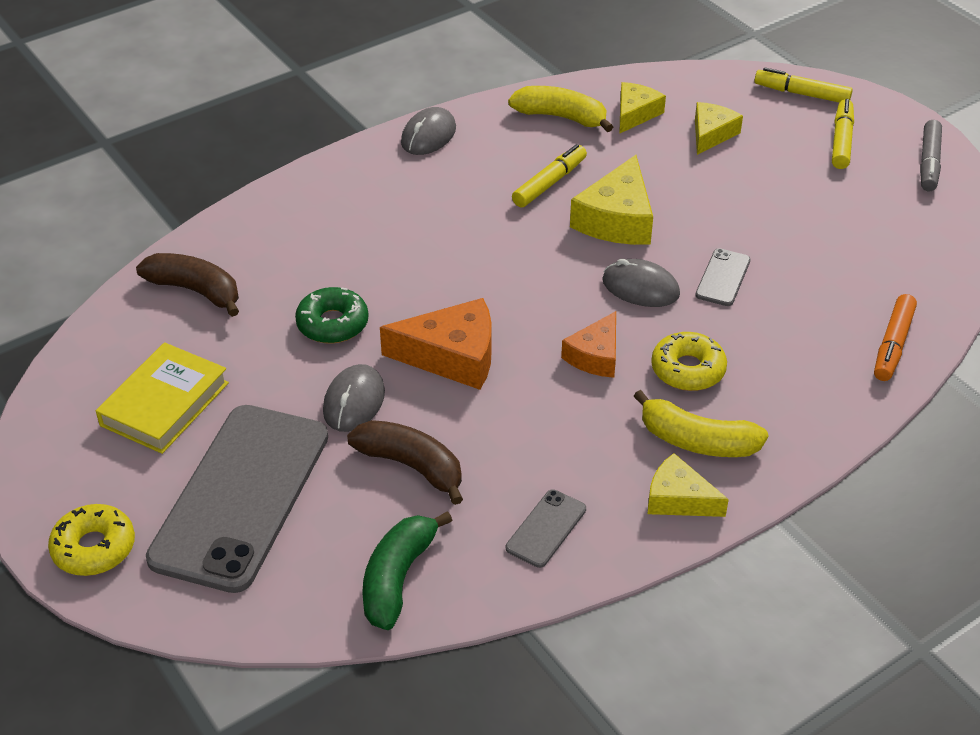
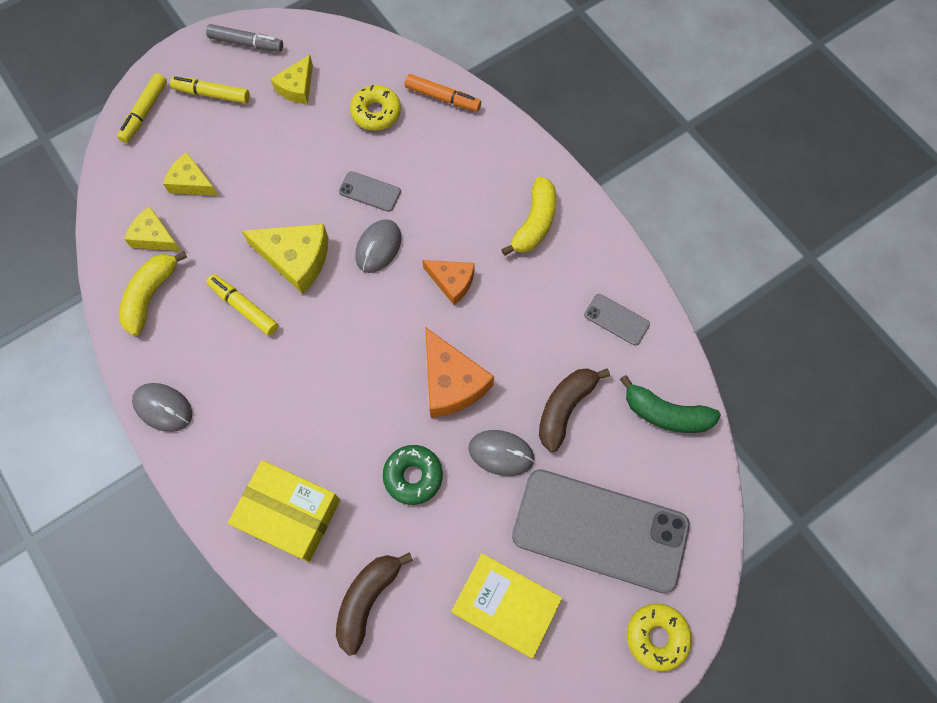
camera: 90 degrees left, 25 degrees up
(300, 229) = (289, 514): none -> yellow box
(452, 356) = (451, 382): orange cheese -> orange cheese turned 150 degrees clockwise
(678, 499) = (586, 238): yellow cheese -> yellow cheese (297, 87)
(688, 370) = (466, 223): yellow donut -> yellow donut (376, 113)

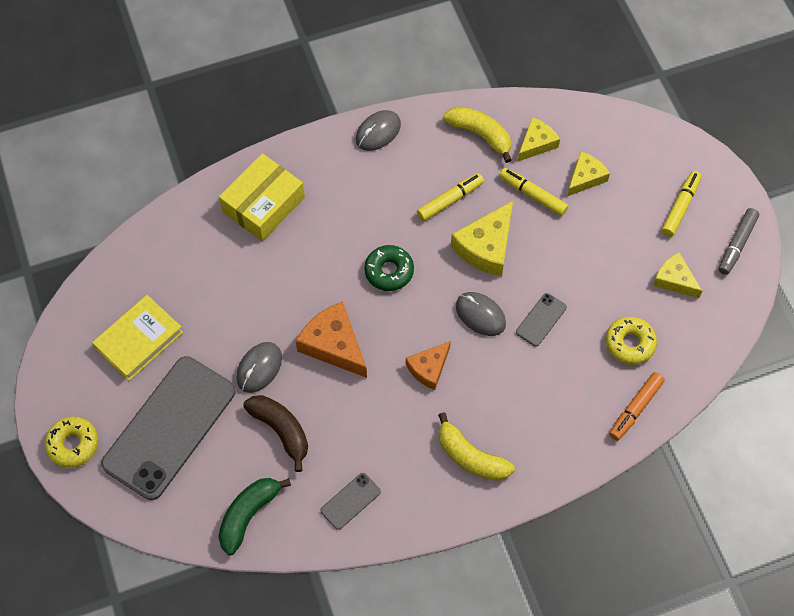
camera: 105 degrees right, 5 degrees down
(145, 112) = (670, 151): yellow marker -> yellow marker (532, 195)
(367, 599) = (180, 245): brown banana -> none
(413, 476) = (263, 297): green donut -> green donut (389, 271)
(451, 382) = (334, 345): orange cheese -> orange cheese turned 60 degrees clockwise

